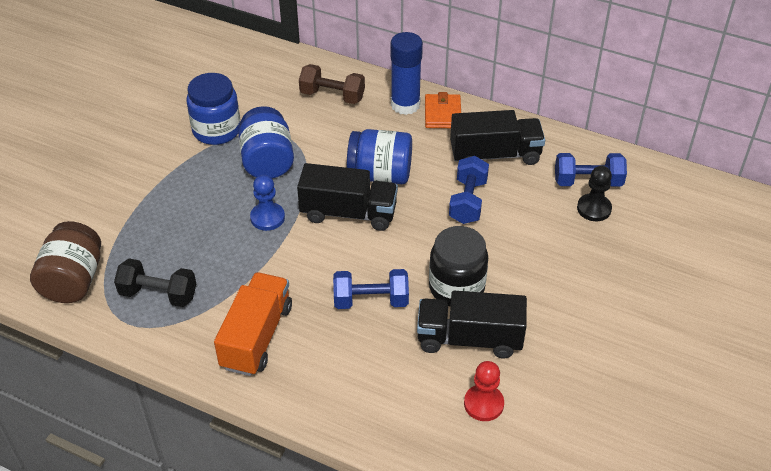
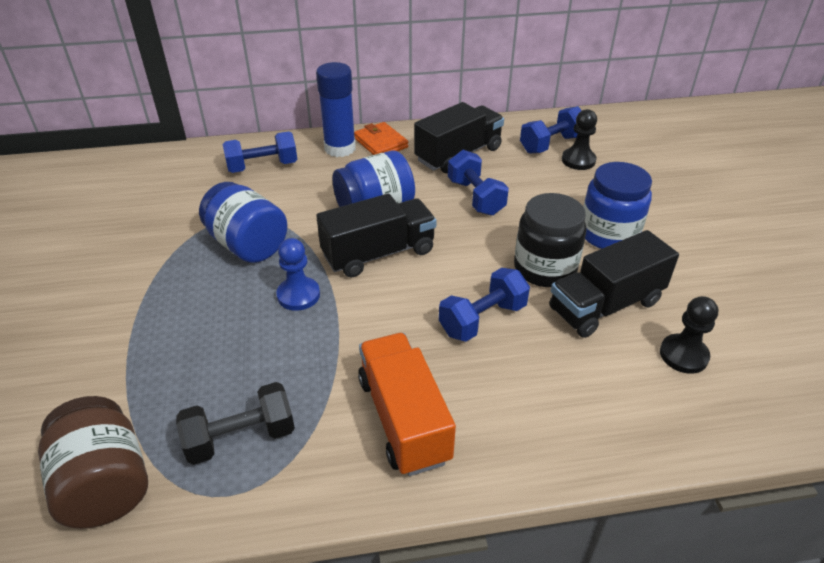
camera: 35 degrees left, 5 degrees down
(216, 130) = (163, 241): blue jar -> blue jar (608, 234)
(332, 96) = (262, 167): brown dumbbell -> blue dumbbell
(483, 404) = (683, 355): red pawn -> black pawn

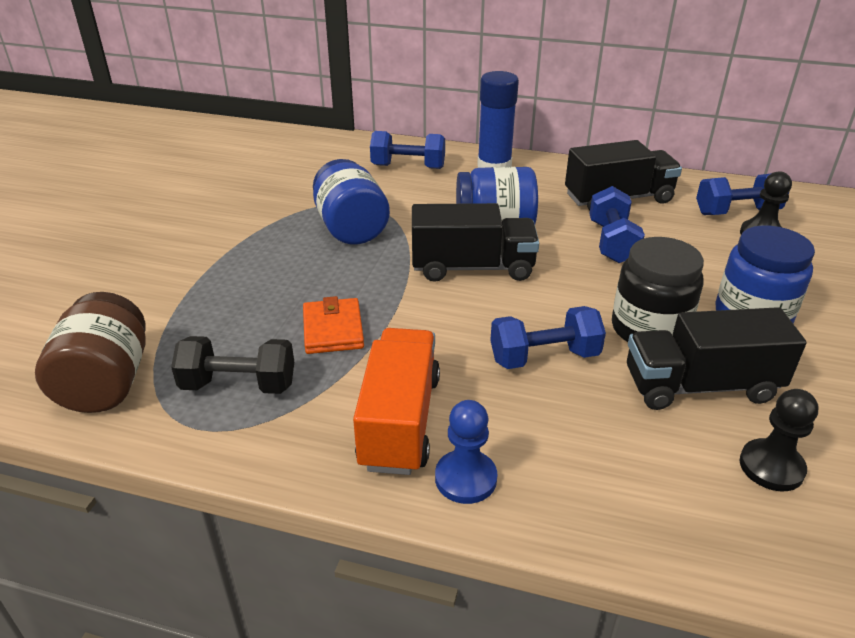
camera: 25 degrees right, 5 degrees down
(298, 295) = (369, 282): blue pawn -> blue pawn (465, 478)
(380, 143) = (540, 171): orange wallet -> orange wallet (333, 330)

